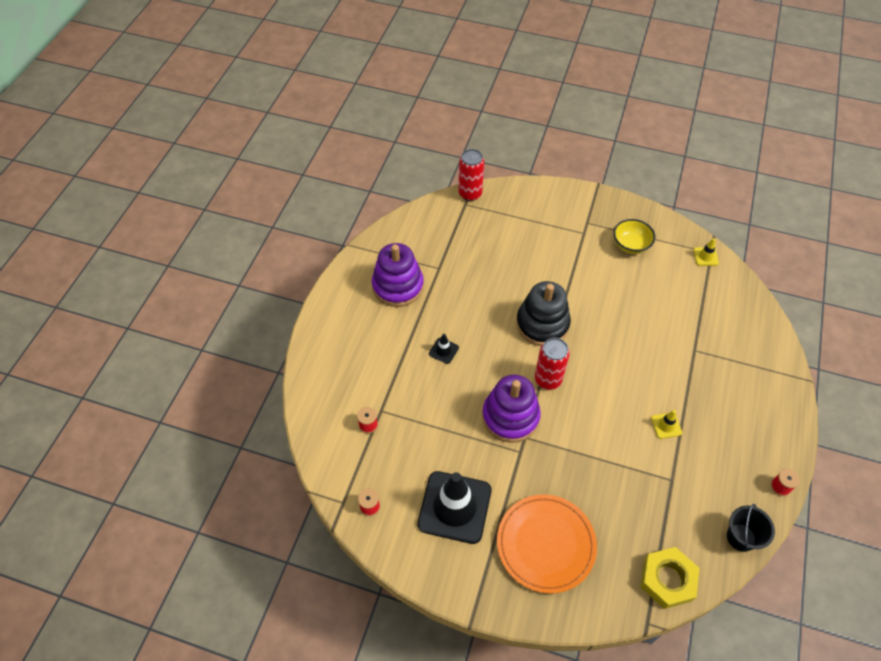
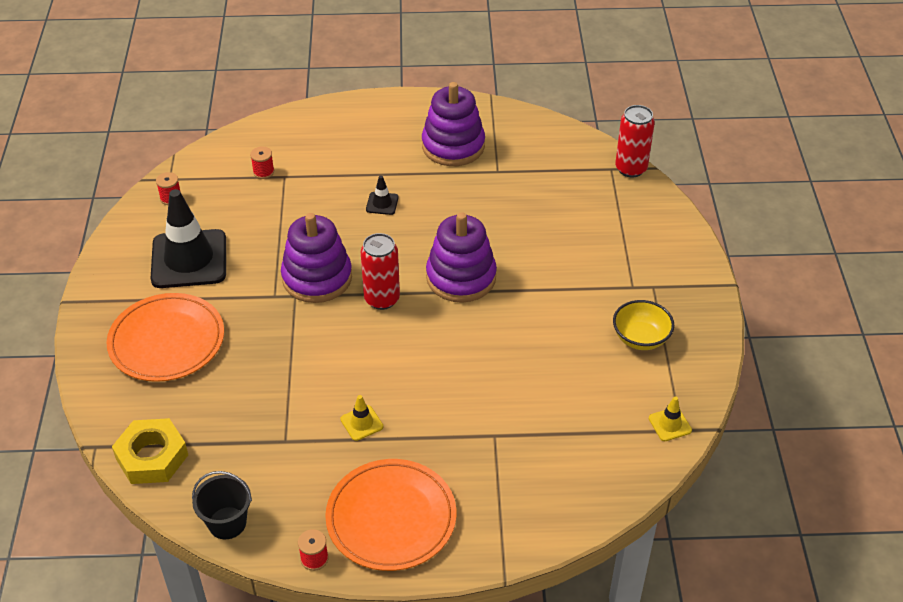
camera: 70 degrees right, 10 degrees down
(542, 324) = (461, 277): black stacking toy -> purple stacking toy
(753, 430) = (391, 518): none -> orange plate

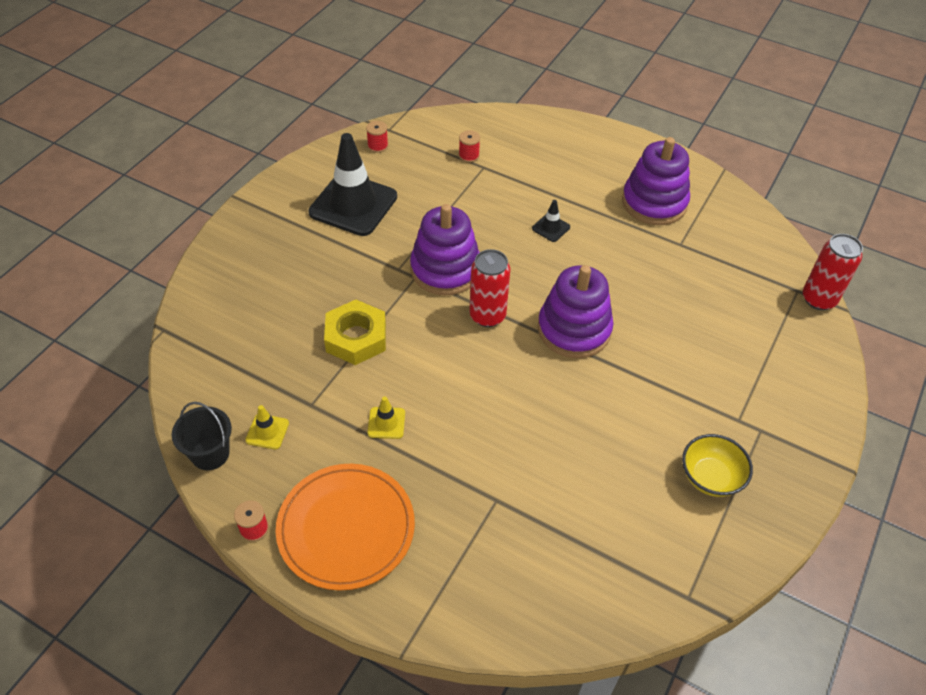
camera: 30 degrees right, 5 degrees up
(152, 457) = (198, 361): yellow nut -> yellow nut (356, 338)
(167, 341) = (284, 267): orange plate -> none
(670, 424) = (679, 585): yellow traffic cone -> yellow traffic cone (267, 431)

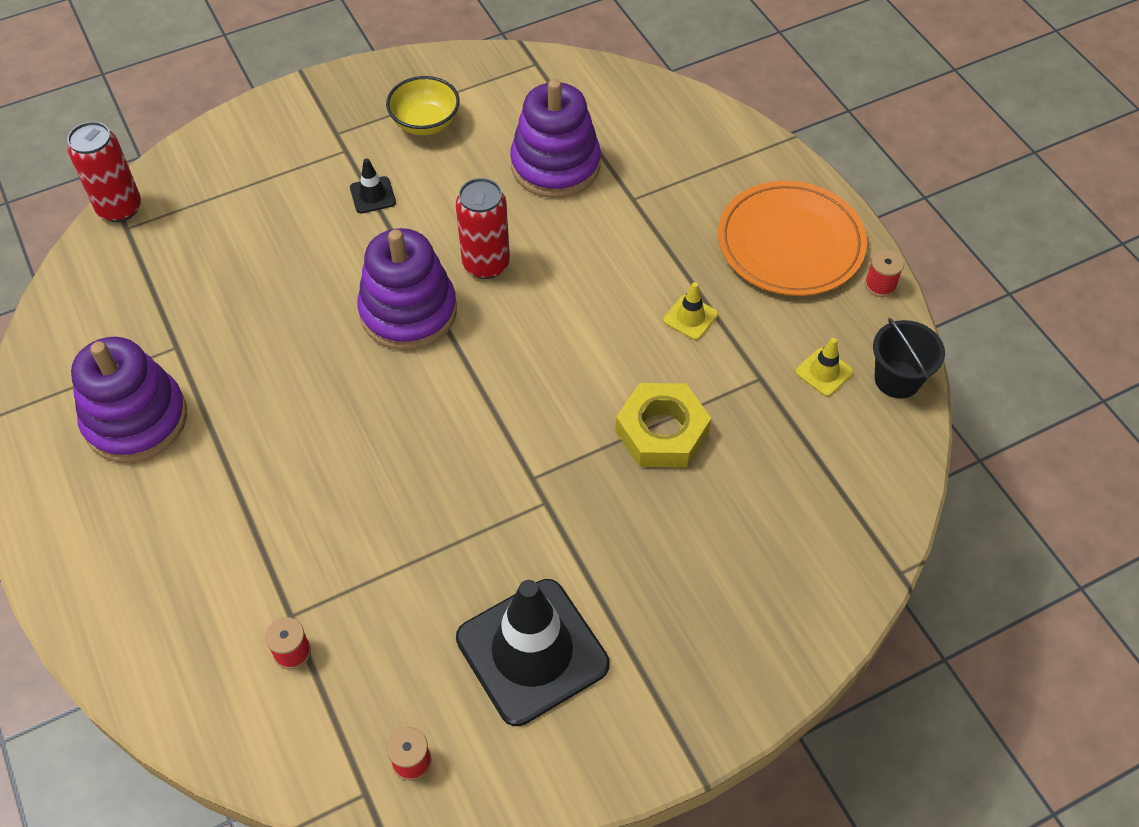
camera: 145 degrees left, 5 degrees up
(445, 269) = (487, 467): purple stacking toy -> purple stacking toy (555, 165)
(487, 316) = (488, 378): red can -> red can (486, 264)
(551, 228) = (302, 456): black traffic cone -> black traffic cone (372, 195)

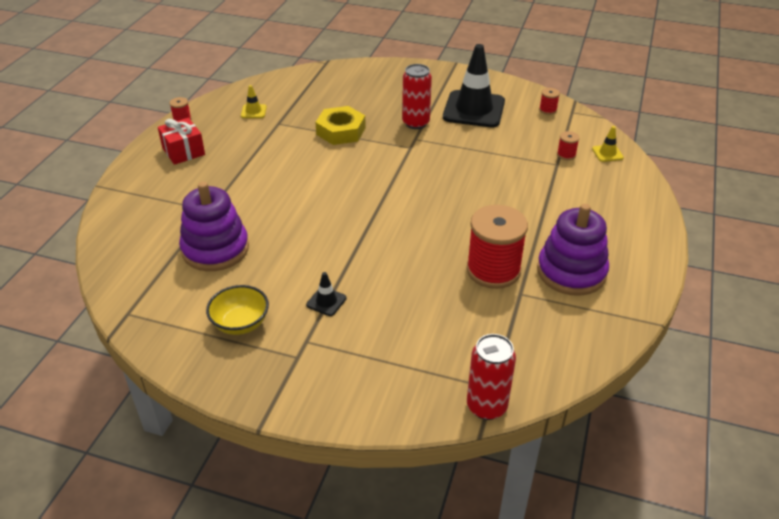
camera: 135 degrees left, 15 degrees down
(232, 355) = (493, 270): none -> red spool
(408, 312) = (383, 232): purple stacking toy -> none
(486, 264) = (318, 228): red can -> red can (416, 123)
(690, 317) = (268, 154): yellow traffic cone -> yellow traffic cone (607, 153)
(790, 243) = (183, 151): orange plate -> red gift
(897, 379) = (234, 96): black bucket -> none

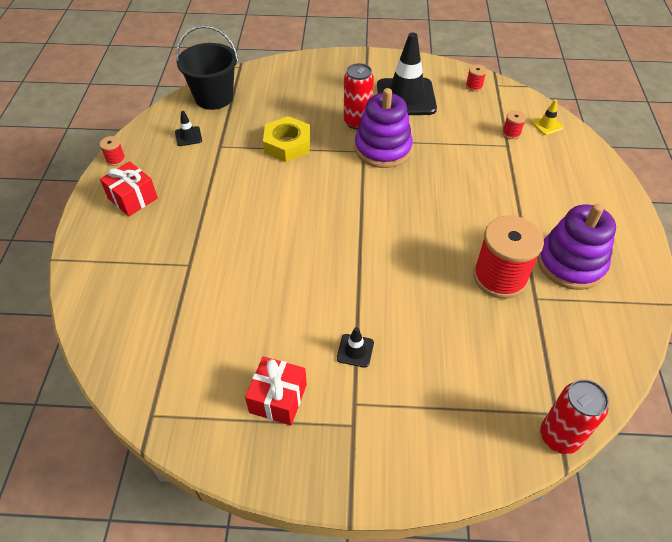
camera: 15 degrees left, 10 degrees up
(215, 249) = (215, 312): purple stacking toy -> purple stacking toy (383, 149)
(240, 323) = (278, 398): yellow bowl -> red gift
(253, 111) = (188, 136): yellow traffic cone -> black traffic cone
(290, 84) = (214, 97): none -> black bucket

